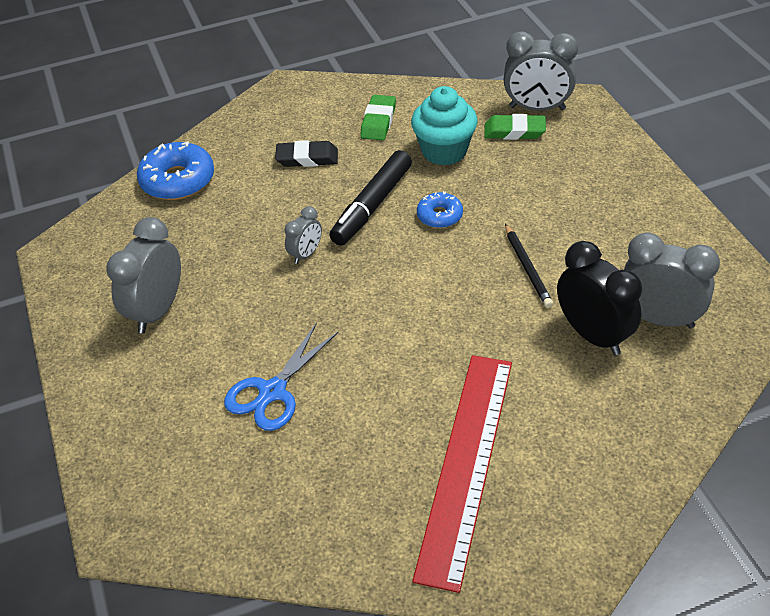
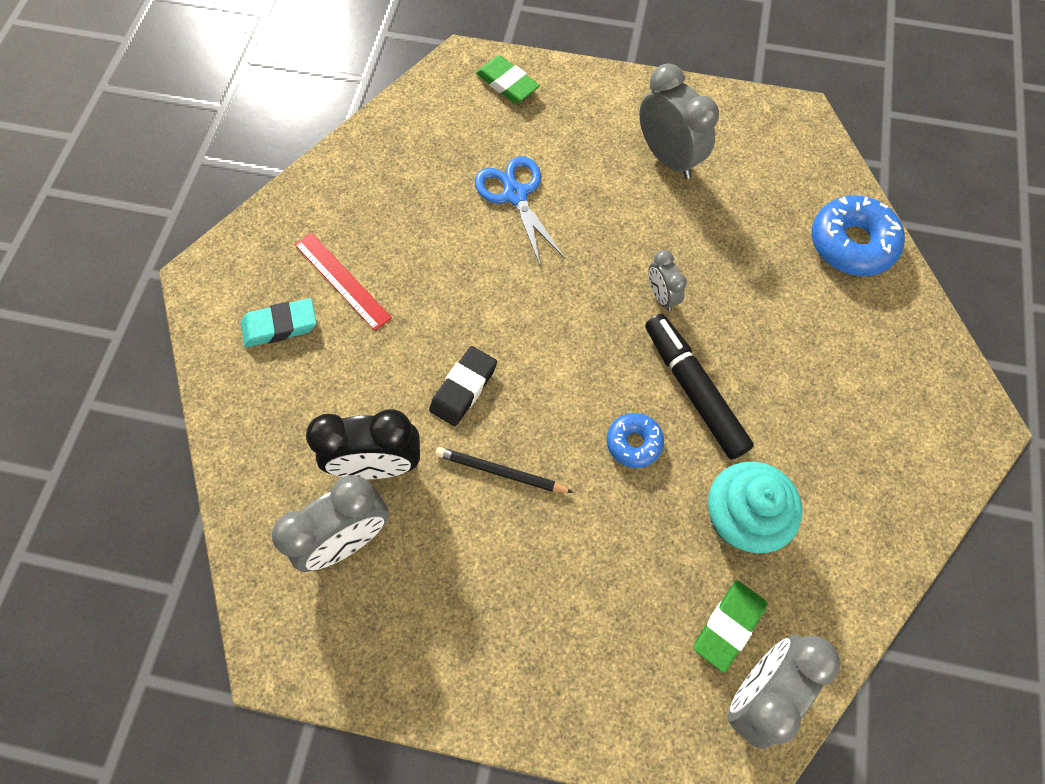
camera: 120 degrees right, 20 degrees up
(307, 158) = (817, 374): black eraser -> black eraser (464, 388)
(378, 121) = (844, 484): green eraser -> green eraser (507, 84)
(465, 464) = (342, 280): red ruler -> red ruler, size x0.54
(550, 480) = (280, 326): none -> turquoise eraser

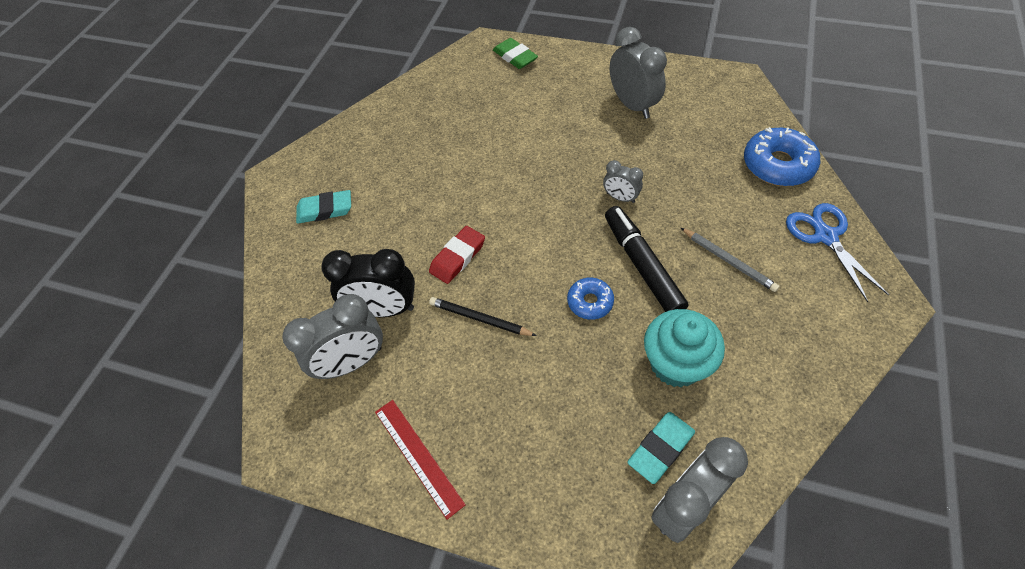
camera: 10 degrees right, 10 degrees down
(342, 280) = (376, 181): red ruler -> red ruler (418, 456)
(464, 388) = (458, 257): black eraser -> red eraser
(515, 195) = (513, 127): blue scissors -> blue scissors (825, 236)
(661, 296) = (620, 198): grey clock -> grey clock turned 45 degrees counterclockwise
(728, 625) = (660, 448): green eraser -> turquoise eraser
(796, 380) = (728, 261): none -> grey pencil

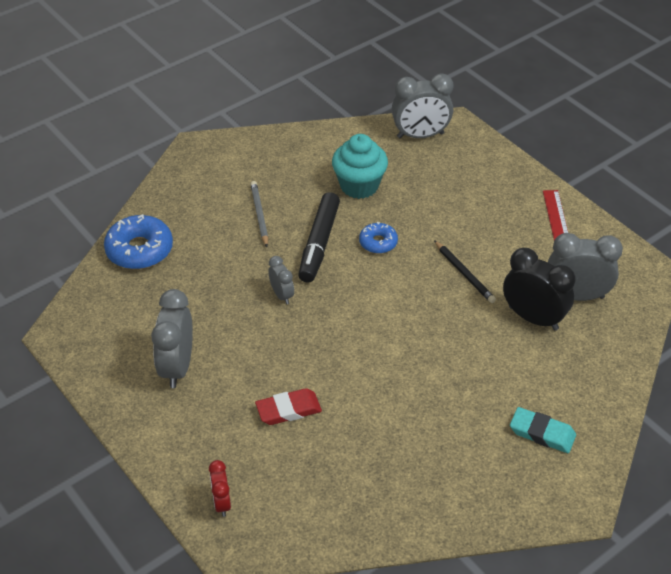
camera: 150 degrees left, 10 degrees down
(458, 257) = (449, 323): red eraser -> red eraser (288, 410)
(515, 57) = (221, 502): green eraser -> red clock
(660, 448) = (410, 159): turquoise eraser -> none
(825, 236) = (179, 193): blue scissors -> none

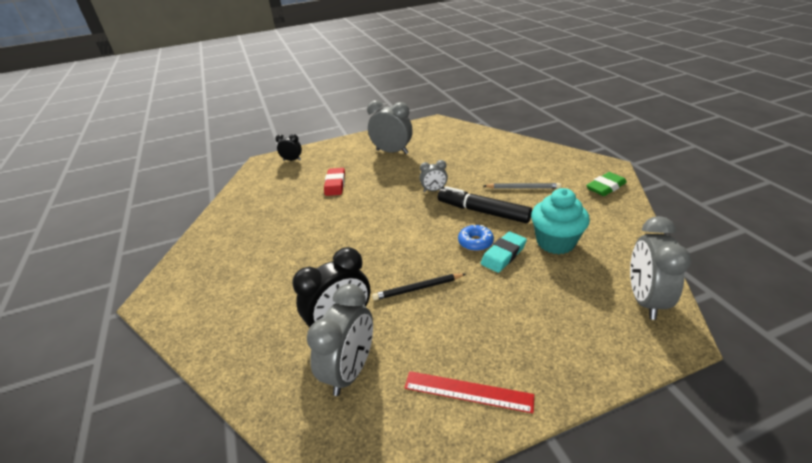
camera: 110 degrees right, 10 degrees down
(139, 250) = (496, 143): blue donut -> none
(221, 502) = (292, 160): red clock -> black clock
(244, 151) = (605, 187): none -> green eraser
(542, 433) = (225, 295): turquoise eraser -> turquoise eraser (503, 255)

